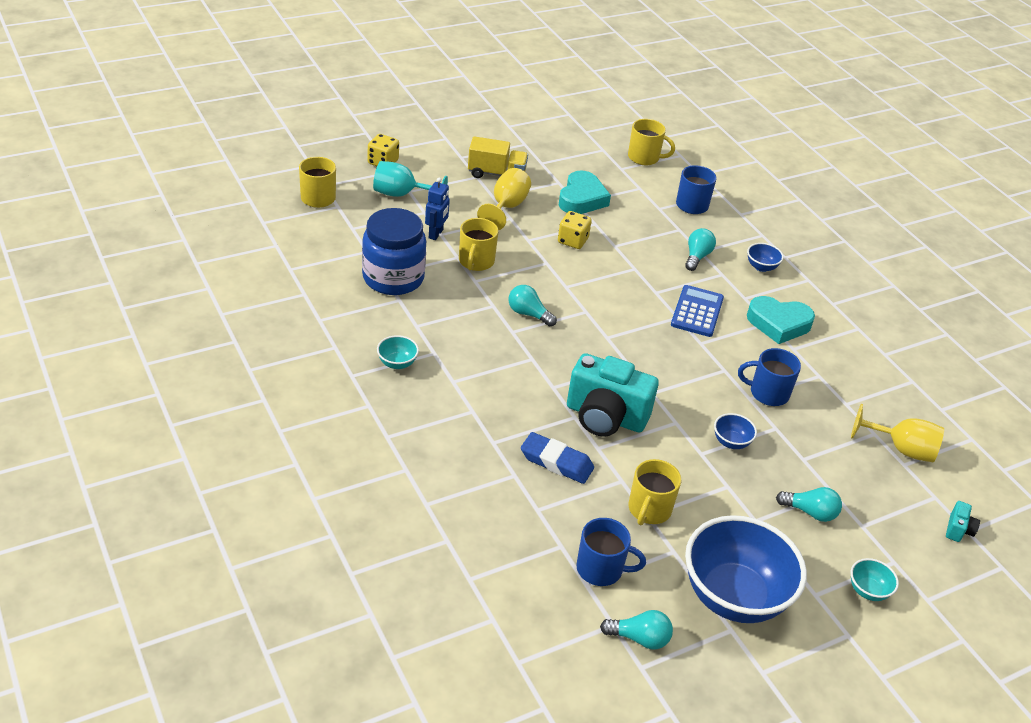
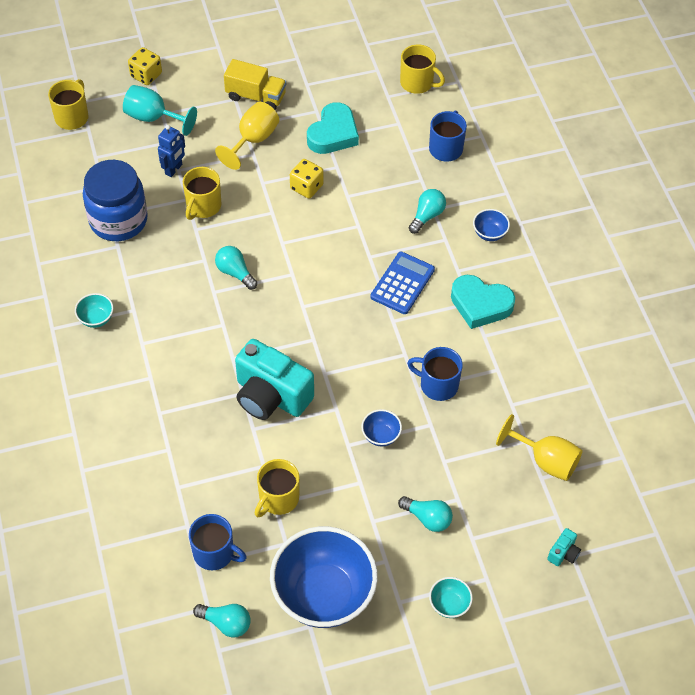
camera: 15 degrees right, 15 degrees up
(556, 462) = (210, 440): blue eraser -> none

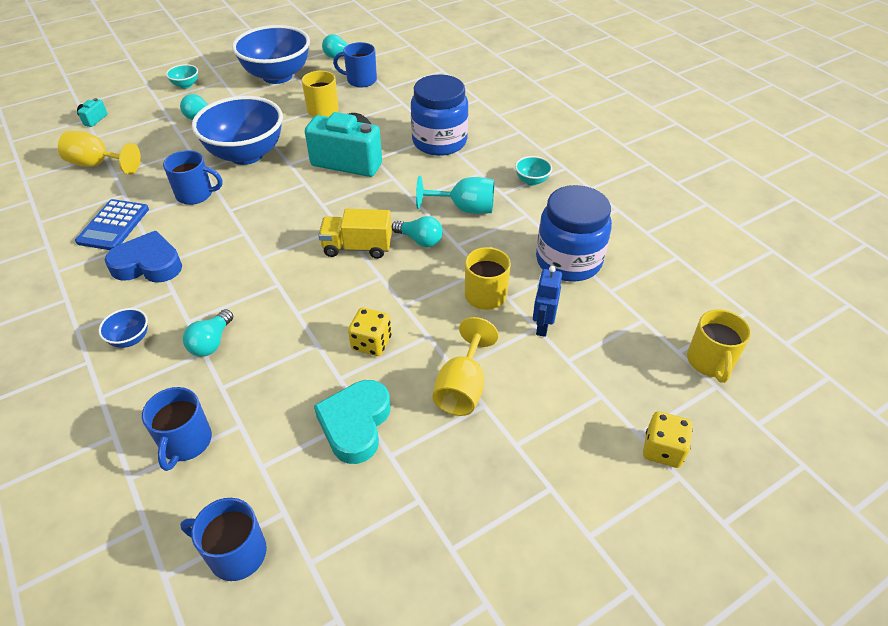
camera: 165 degrees right, 10 degrees down
(153, 118) = (609, 386): turquoise goblet -> turquoise goblet (464, 209)
(163, 402) = (439, 142): none -> blue jar
(256, 96) = (487, 456): yellow truck -> yellow truck (357, 247)
(381, 436) = (246, 154): blue bowl -> blue bowl, size x2.45
(402, 283) = (237, 266): blue calculator -> blue calculator (113, 225)
(417, 83) = (236, 553): yellow mug -> blue mug
(480, 304) = (148, 264): turquoise heart -> blue heart

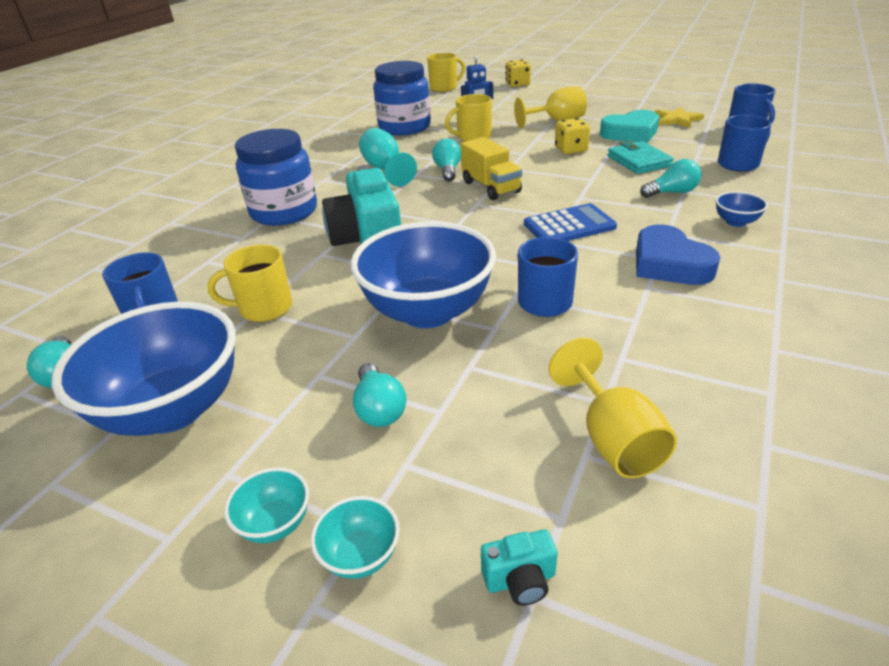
camera: 120 degrees left, 10 degrees down
(113, 225) = (671, 323): blue calculator -> blue calculator (569, 226)
(287, 371) = (639, 161): none -> turquoise wallet
(341, 508) = (677, 120): none -> yellow star
(532, 181) = (315, 160): turquoise bowl -> turquoise bowl (360, 556)

